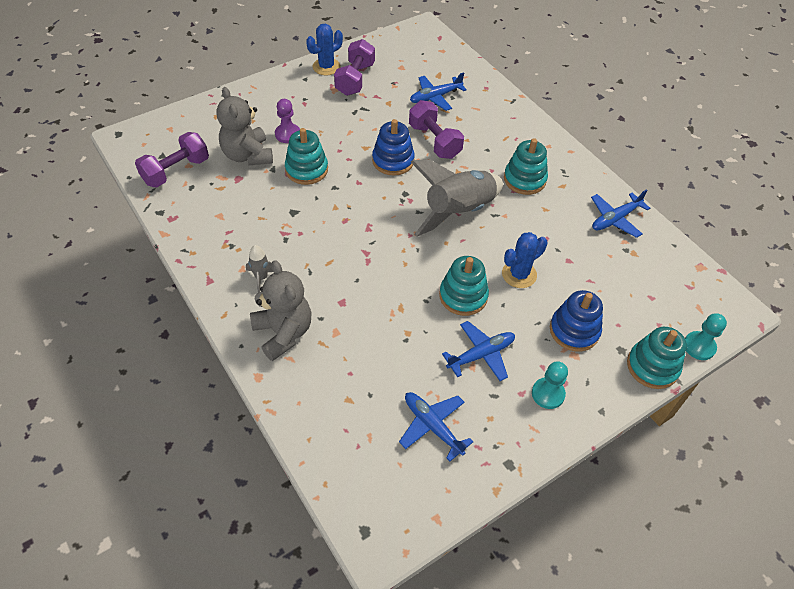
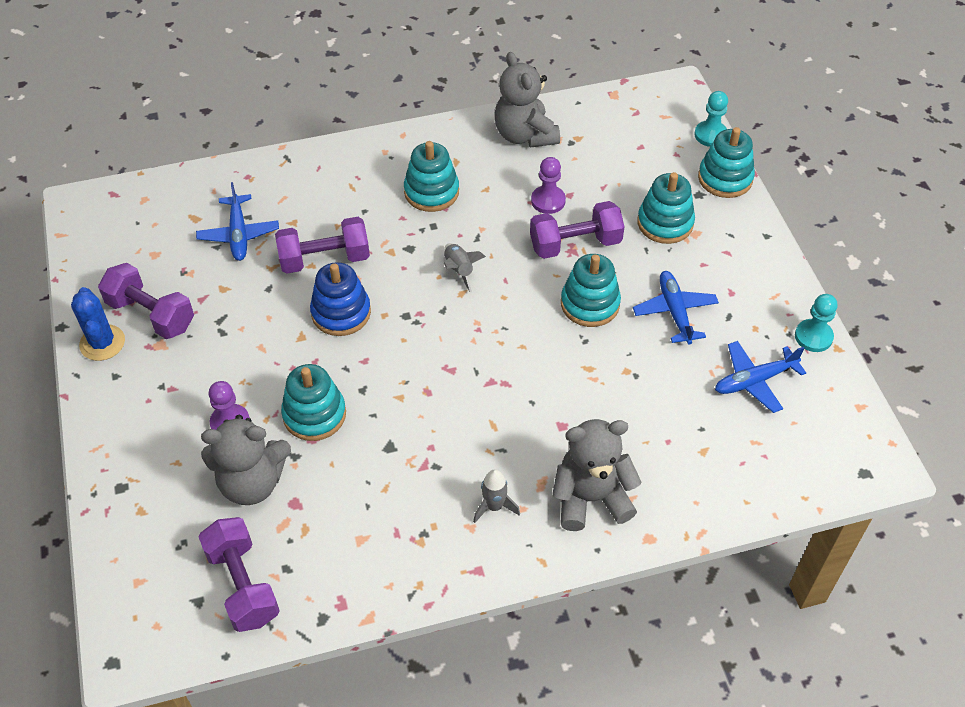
camera: 70 degrees left, 0 degrees up
(458, 212) = (459, 270): grey rocket -> grey rocket, size x0.43
(519, 274) = (575, 244): blue cactus -> purple dumbbell
(548, 394) = (737, 271): turquoise pawn -> turquoise pawn (813, 337)
(554, 248) = (548, 201): none -> purple pawn
(574, 330) = (665, 223): blue stacking toy -> turquoise stacking toy
(615, 219) = (525, 135): blue plane -> grey teddy bear

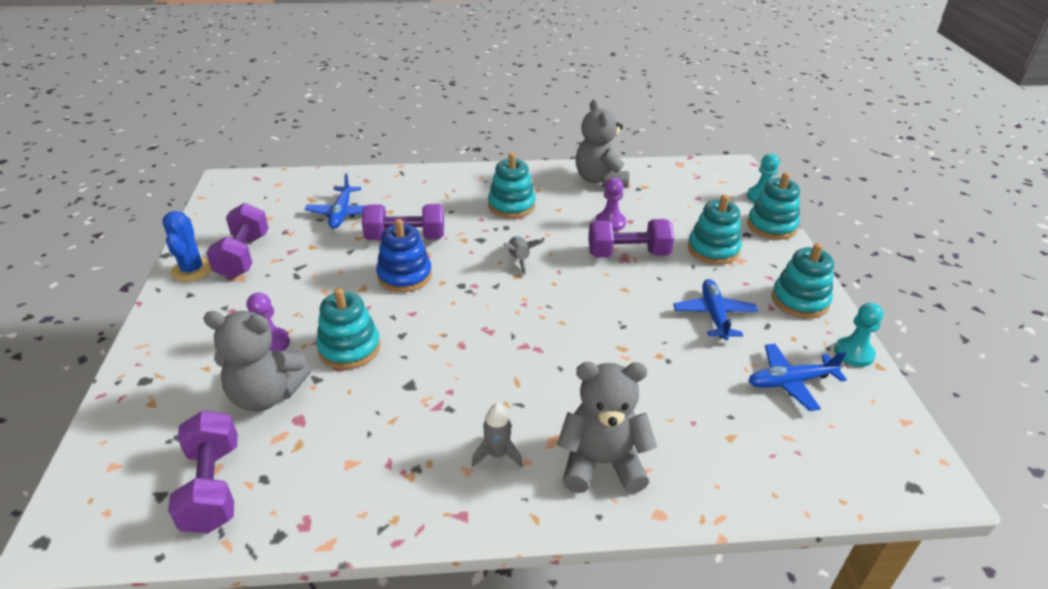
camera: 10 degrees right, 15 degrees down
(151, 314) = (243, 256): purple dumbbell -> purple dumbbell turned 45 degrees clockwise
(590, 304) = (633, 298): turquoise stacking toy -> turquoise stacking toy (799, 300)

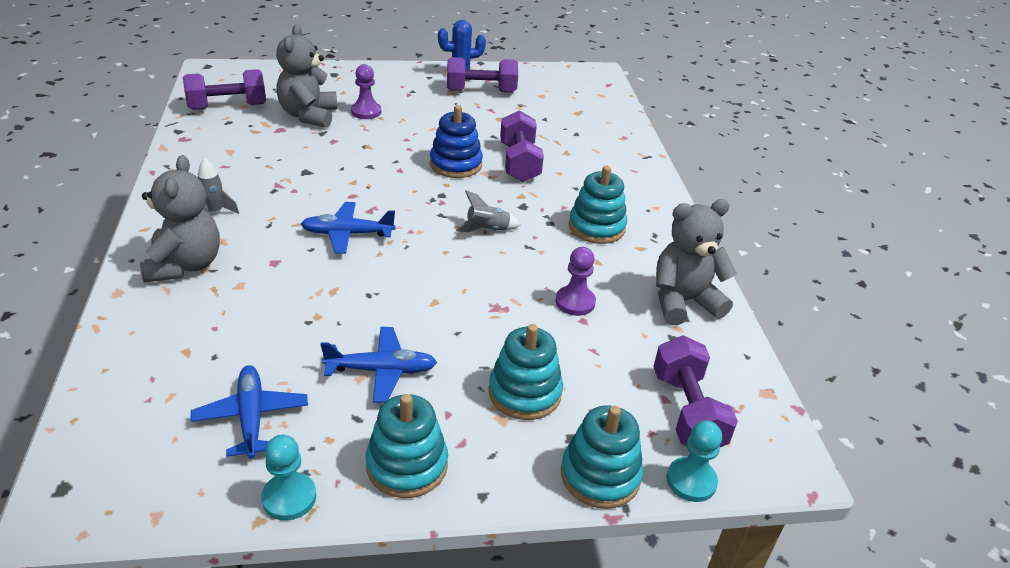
camera: 85 degrees right, 0 degrees up
(341, 213) = (556, 128): blue plane -> blue plane (347, 234)
(349, 348) = (356, 143): turquoise stacking toy -> none
(628, 254) = (505, 311): purple dumbbell -> purple dumbbell (687, 411)

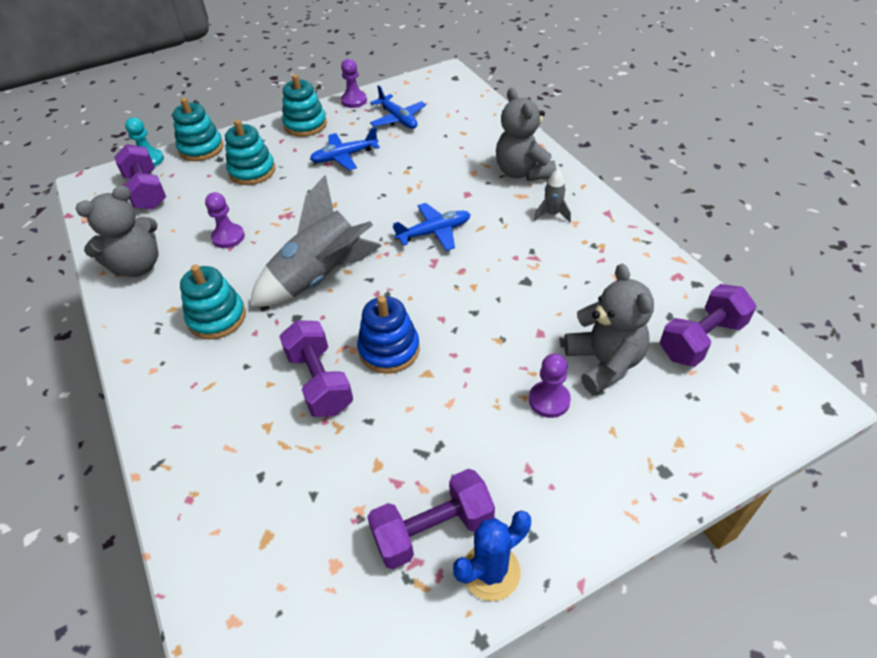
camera: 165 degrees right, 10 degrees up
(289, 498) = (354, 101): turquoise pawn -> purple pawn
(487, 230) = (320, 277): grey rocket -> grey rocket, size x2.32

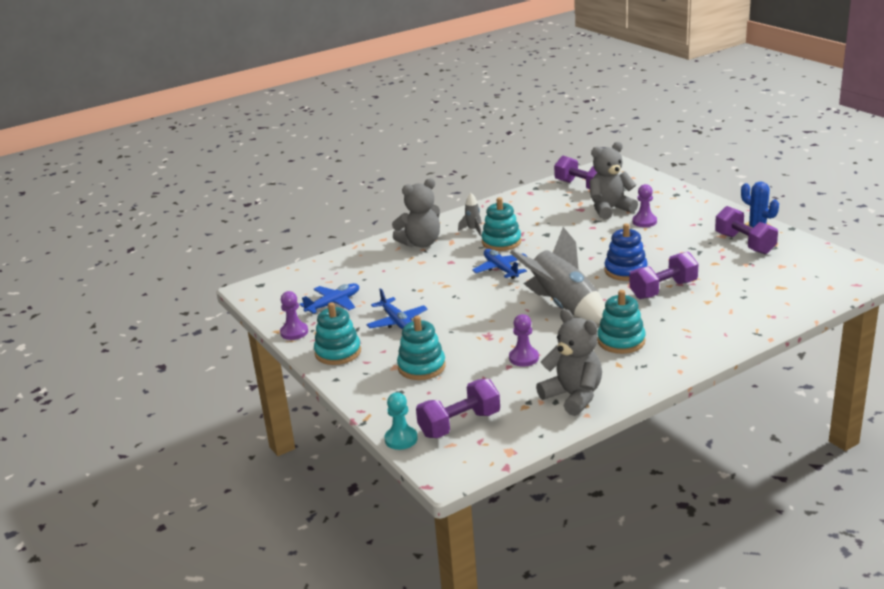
camera: 95 degrees left, 20 degrees down
(201, 148) = (379, 408): turquoise stacking toy -> turquoise stacking toy (501, 242)

